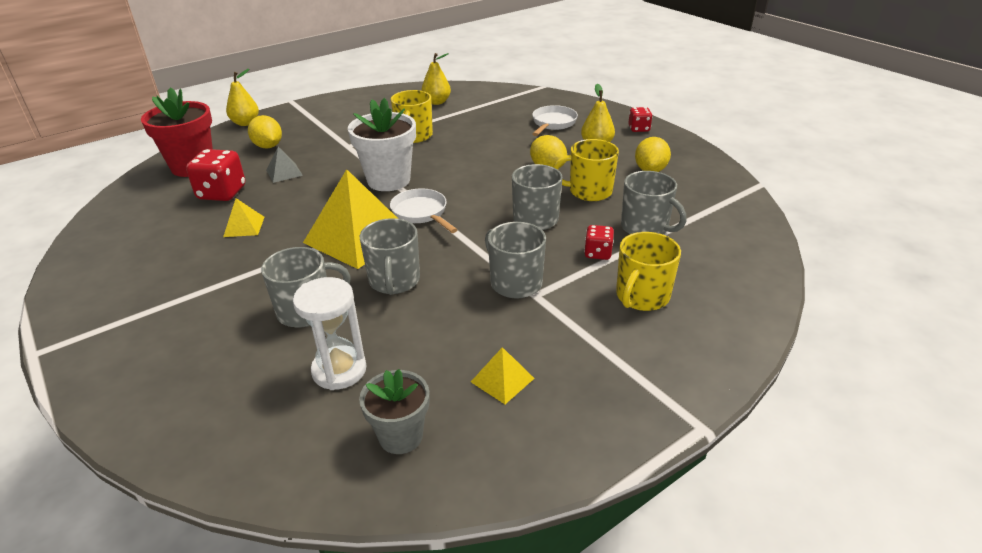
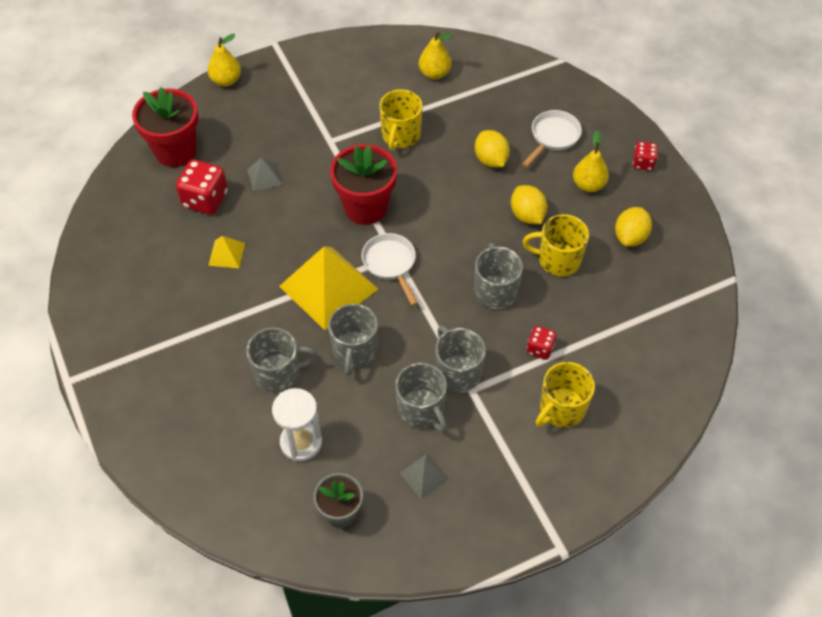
camera: 10 degrees right, 20 degrees up
(268, 146) = (249, 128): yellow lemon -> yellow lemon (491, 160)
(388, 180) = (365, 207): white flower pot -> red flower pot
(502, 380) = (424, 476): yellow pyramid -> grey pyramid
(645, 228) = (595, 323): grey mug -> grey mug (421, 410)

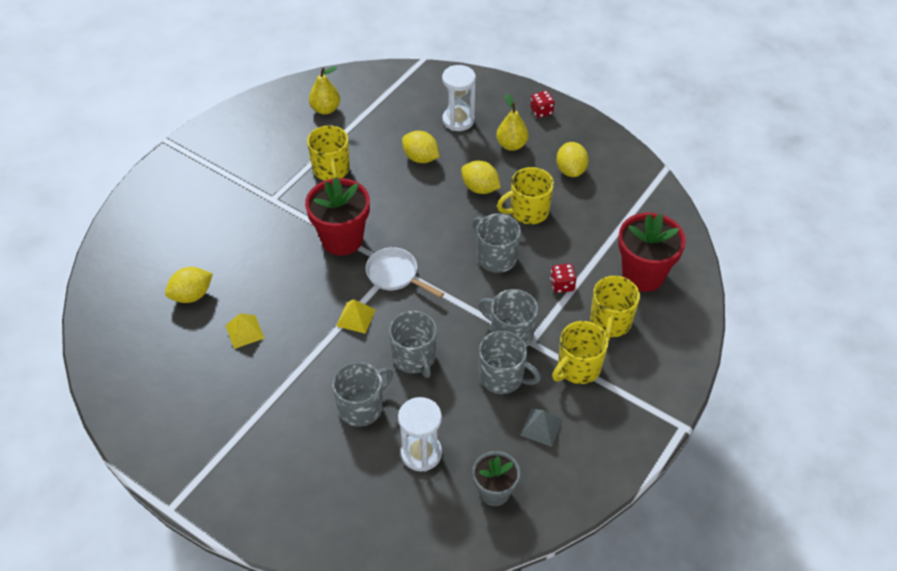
camera: 30 degrees left, 5 degrees down
(175, 151) = (134, 266): red flower pot -> red flower pot (643, 275)
(205, 200) = (192, 295): red dice -> yellow lemon
(226, 80) = (140, 187): yellow pear -> none
(265, 177) = (234, 252): grey pyramid -> none
(328, 287) = (356, 317): yellow pyramid -> yellow pyramid, size x0.45
(498, 437) = (578, 368): none -> yellow mug
(553, 137) = (458, 120): white pan -> white hourglass

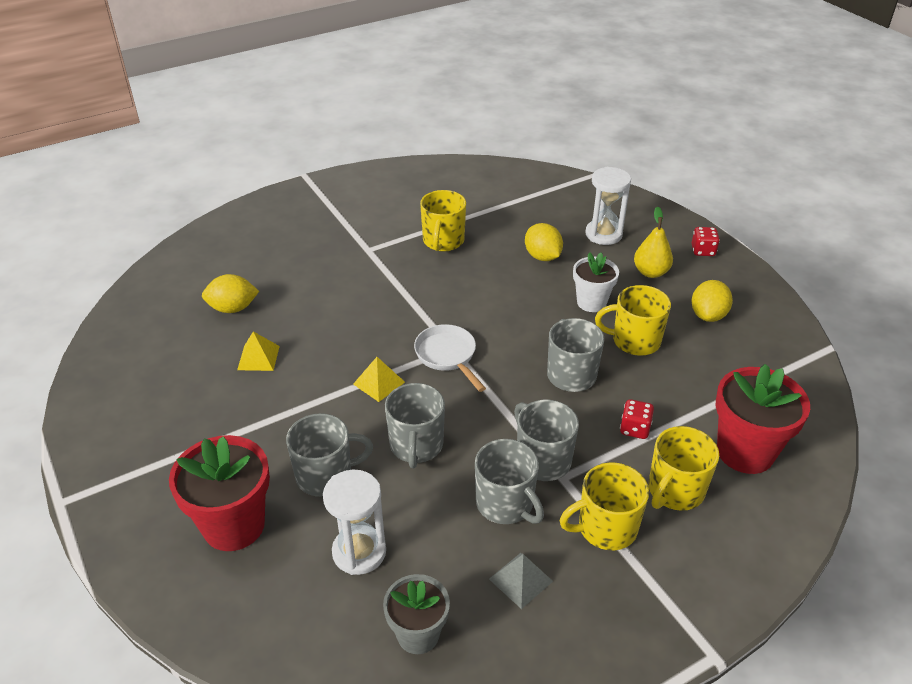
camera: 25 degrees right, 10 degrees down
(325, 109) = (471, 189): yellow pear -> none
(342, 239) = (413, 305): red flower pot -> red flower pot (234, 525)
(480, 188) = (591, 302): yellow lemon -> white flower pot

